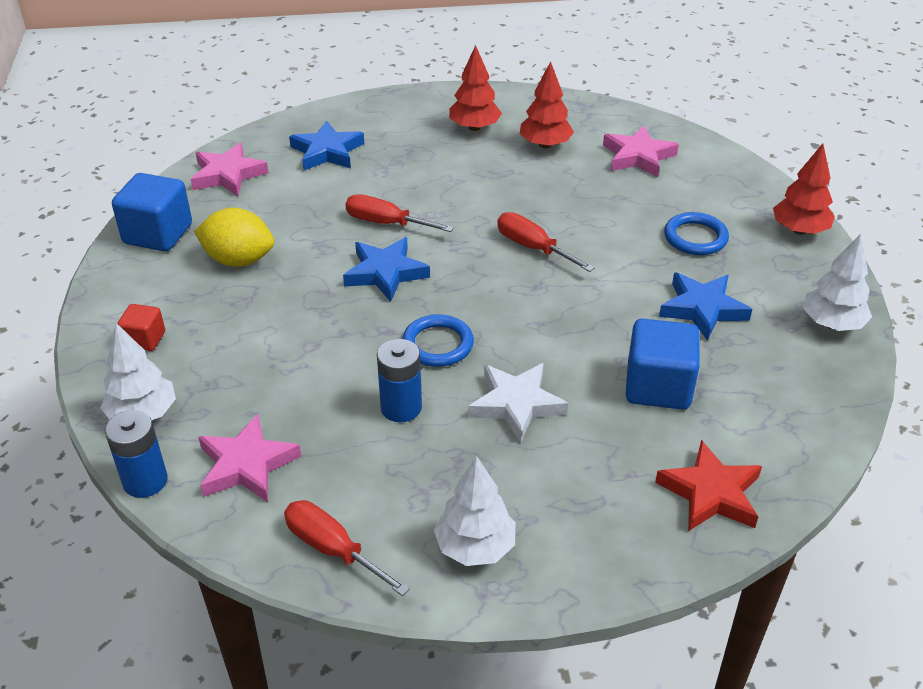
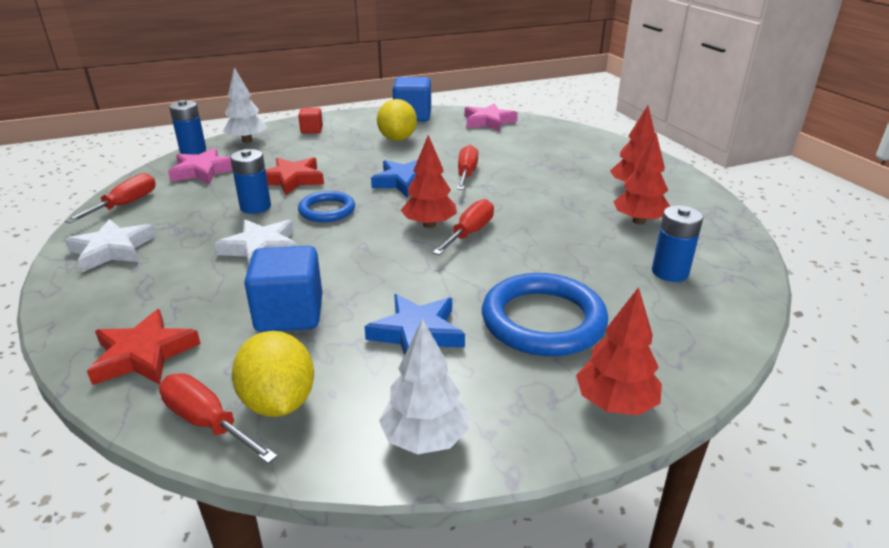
camera: 75 degrees right, 10 degrees down
(327, 151) = (542, 143): blue star -> none
(329, 370) = (292, 180): none -> red star
(475, 547) = (112, 250): white tree -> white star
(504, 271) = (429, 225): none -> red tree
(638, 156) = (670, 272): pink star -> blue battery
(695, 237) = (543, 320): blue ring -> blue ring, size x1.67
(787, 399) = (279, 402): none -> yellow lemon
(811, 442) = (207, 422): none -> red screwdriver

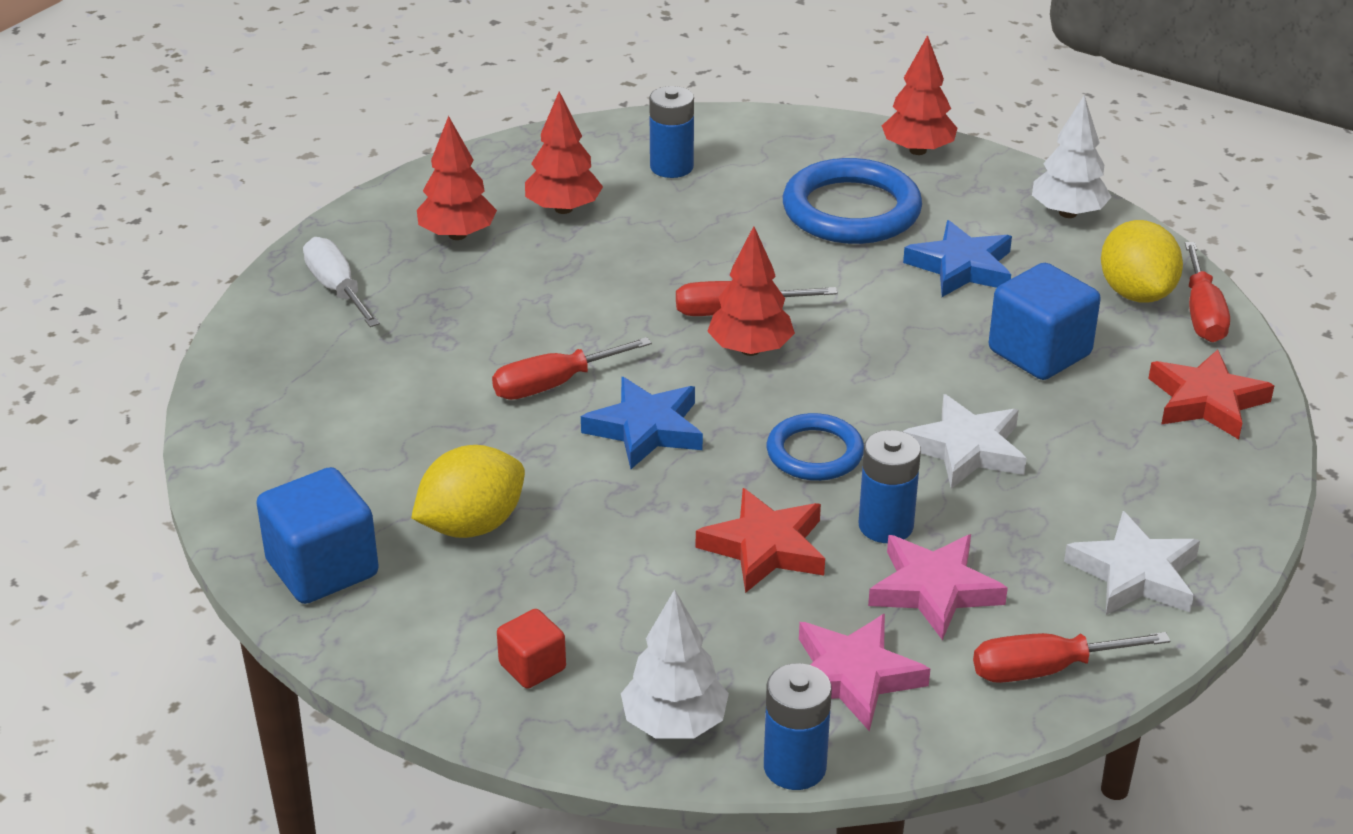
camera: 125 degrees left, 5 degrees up
(279, 402) = (1136, 293): yellow lemon -> yellow lemon turned 45 degrees counterclockwise
(488, 122) = (274, 457): pink star -> pink star (934, 590)
(604, 153) = (337, 289): none -> white screwdriver

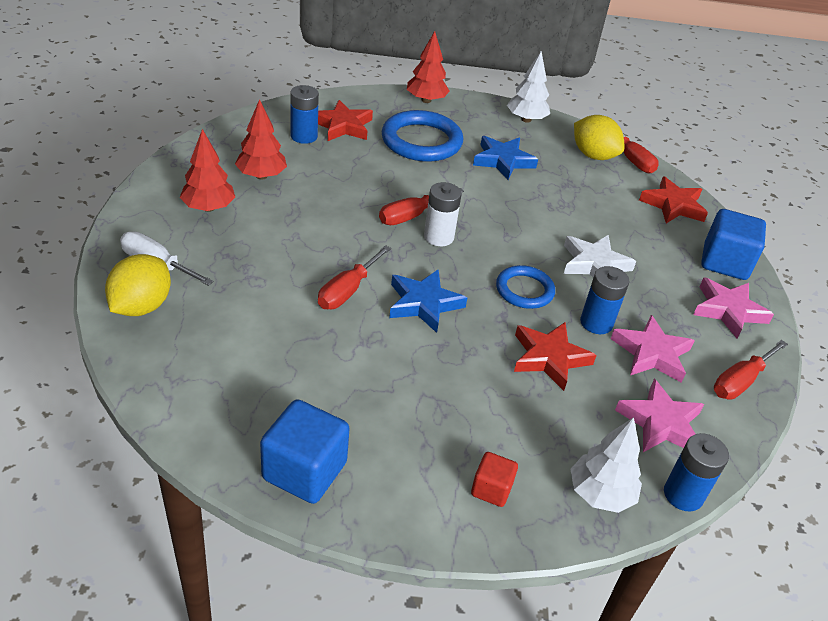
camera: 35 degrees left, 5 degrees up
(472, 525) = (375, 403): yellow lemon -> yellow lemon (141, 306)
(745, 163) = (343, 126): none -> red star
(750, 350) = (438, 237): red tree -> white battery
(1039, 353) = (580, 199): blue cube -> blue cube (724, 262)
(1135, 574) = (728, 311): white star -> pink star

